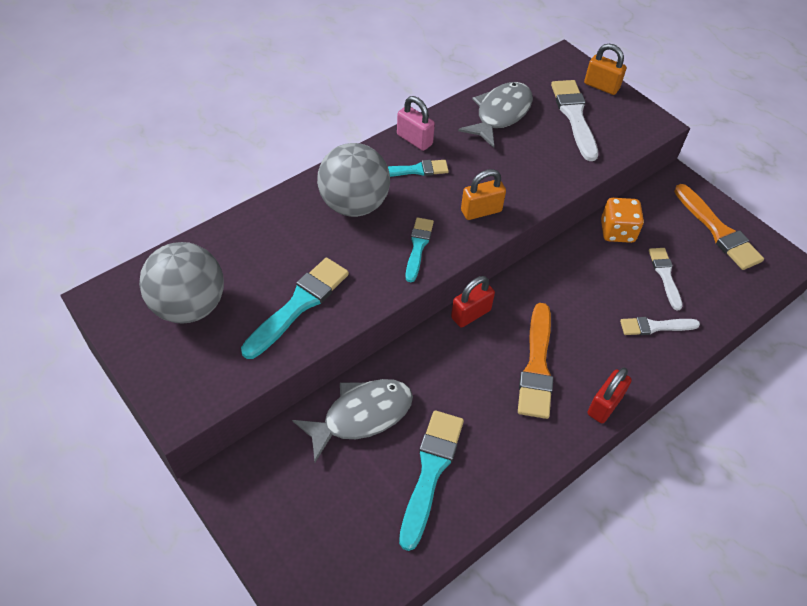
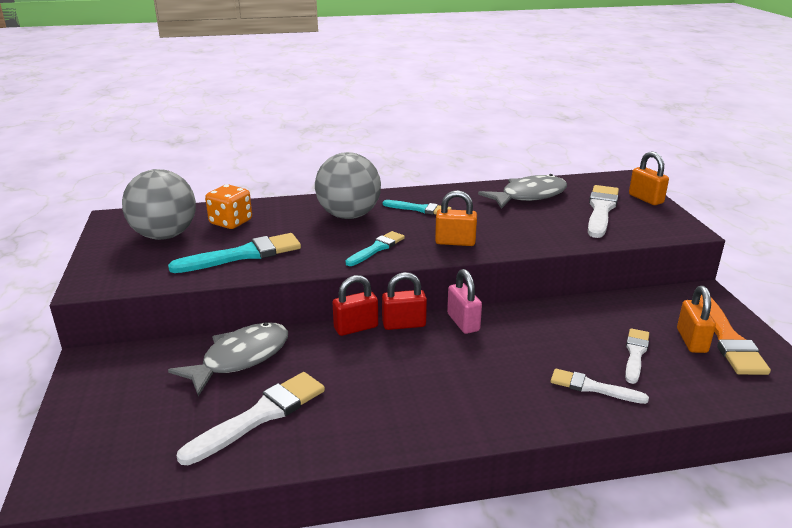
camera: 30 degrees right, 25 degrees down
(361, 416) = (240, 358): grey fish -> grey fish turned 45 degrees counterclockwise
(414, 140) = (437, 194): pink padlock -> pink padlock (463, 322)
(430, 471) = (260, 416): turquoise brush -> white brush
(537, 366) = (435, 377): orange brush -> none
(604, 405) = (482, 428): red padlock -> red padlock (356, 328)
(617, 232) = (604, 310): orange dice -> orange dice (231, 222)
(696, 244) = (691, 341): none -> orange padlock

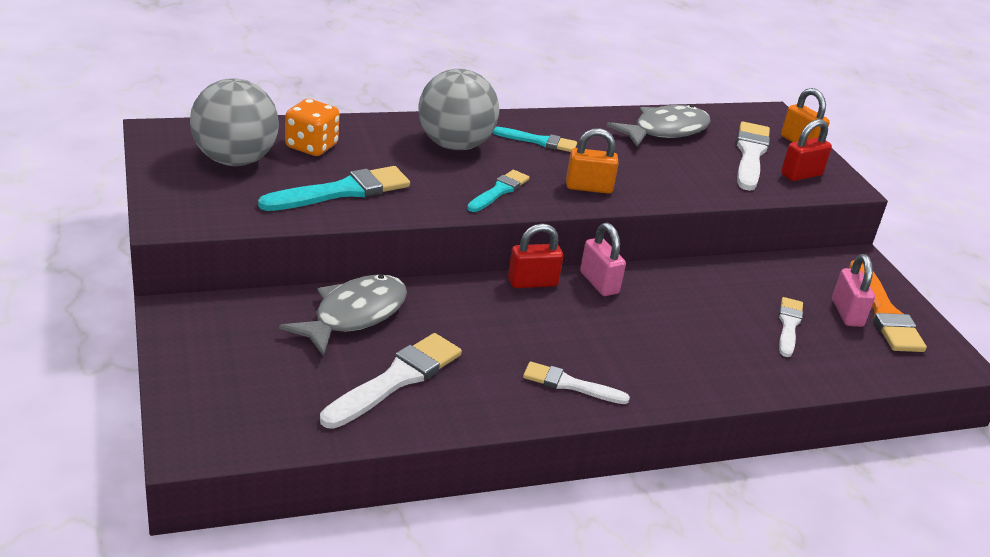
camera: 10 degrees left, 5 degrees up
(356, 328) = (478, 284): red padlock -> red padlock (801, 175)
(593, 387) = (746, 360): white brush -> white brush (570, 384)
(691, 341) = (847, 313): orange padlock -> pink padlock

